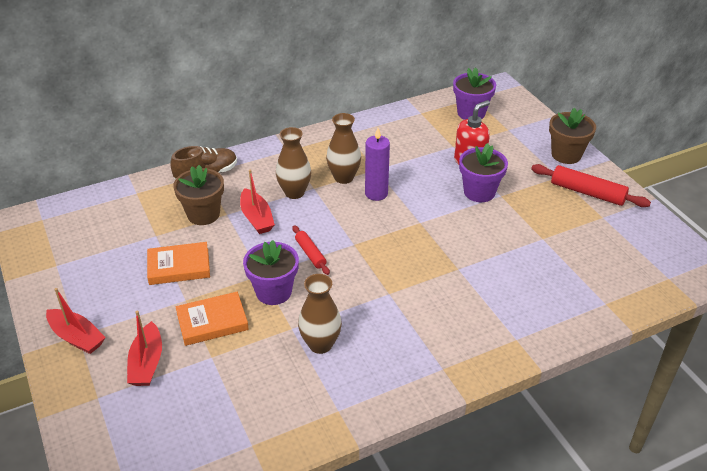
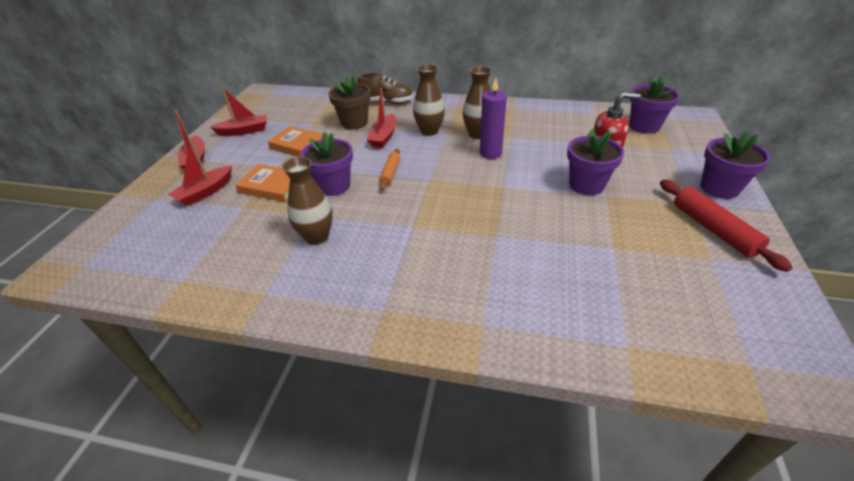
camera: 40 degrees right, 0 degrees up
(84, 278) = (244, 131): none -> red boat
(310, 253) = (390, 173): red rolling pin -> orange rolling pin
(566, 155) = (719, 188): brown flower pot -> purple flower pot

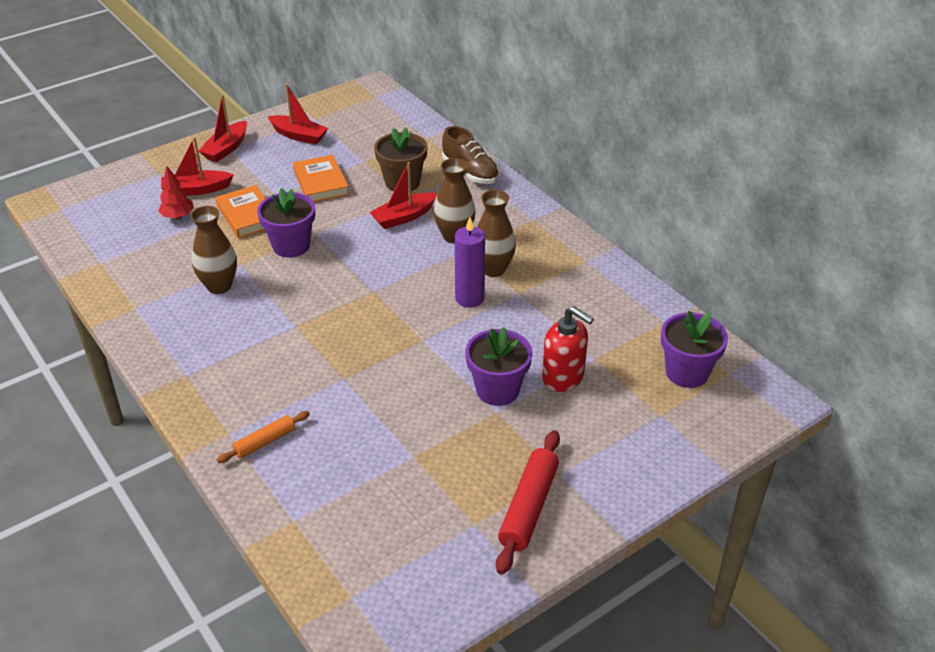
camera: 40 degrees right, 0 degrees up
(213, 215) = (178, 217): none -> red tree
(390, 173) = (352, 262): orange rolling pin -> orange rolling pin (265, 442)
(719, 188) = (618, 483): purple flower pot -> none

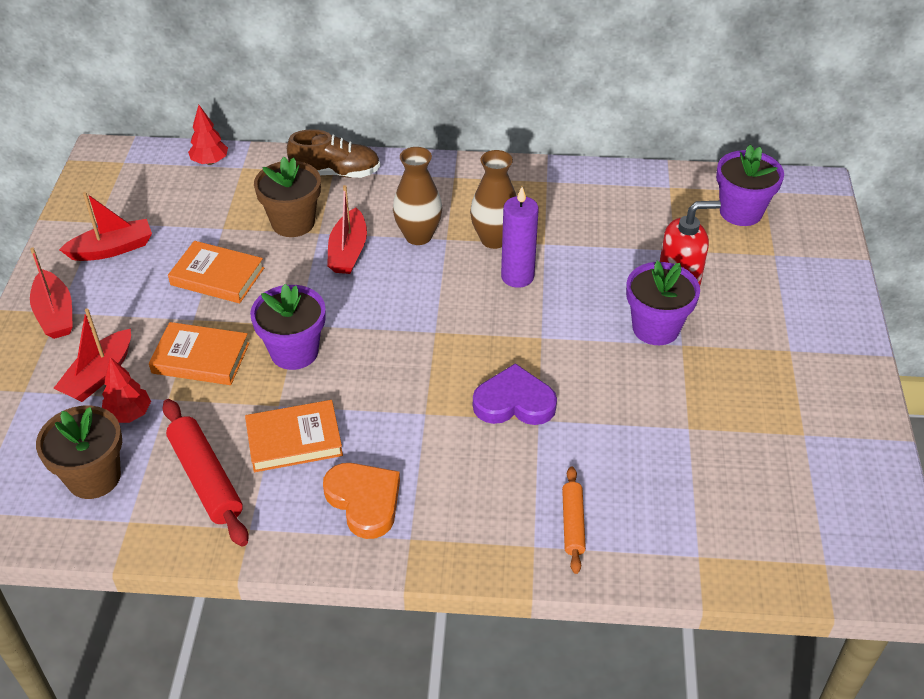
camera: 50 degrees left, 5 degrees up
(120, 232) = (94, 477): none -> brown flower pot
(197, 340) = (364, 501): none -> orange heart
(219, 286) = (294, 440): brown vase -> orange book
(347, 359) = (514, 402): none -> purple heart
(416, 123) = (210, 162): none -> red tree
(529, 507) = (812, 390): red rolling pin -> red rolling pin (206, 478)

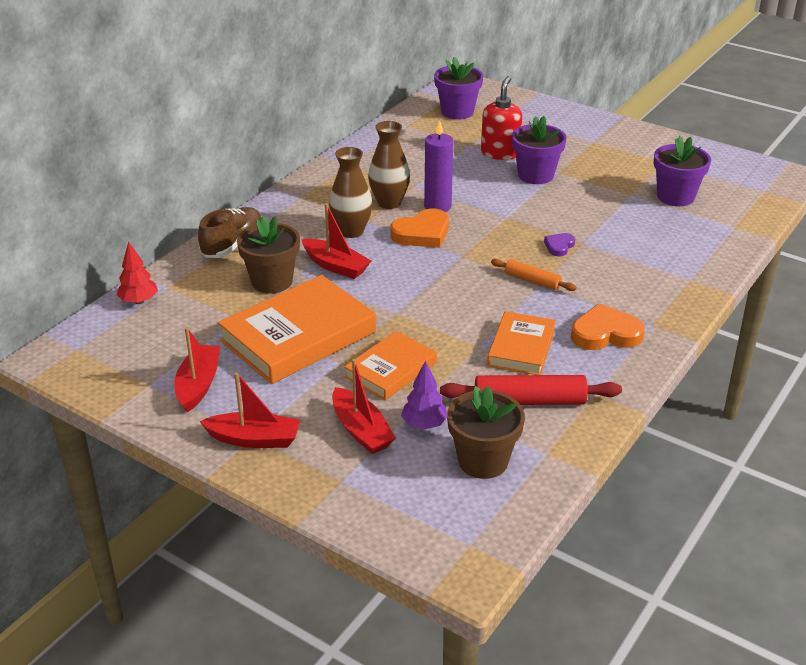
camera: 60 degrees left, 10 degrees down
(129, 414) = (424, 424): red tree -> purple tree
(217, 276) = (298, 336): orange book -> orange book, size x1.71
(294, 352) = (426, 322): purple flower pot -> purple flower pot (675, 197)
(454, 286) = (422, 233): none -> orange heart
(514, 402) = (559, 246): purple heart -> purple heart, size x0.54
(573, 524) = (681, 259): orange rolling pin -> orange rolling pin (532, 280)

